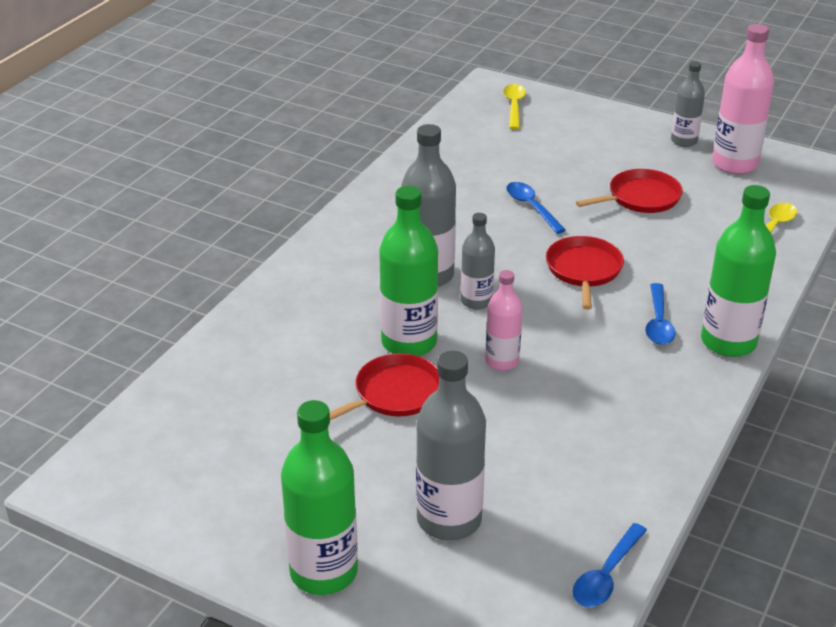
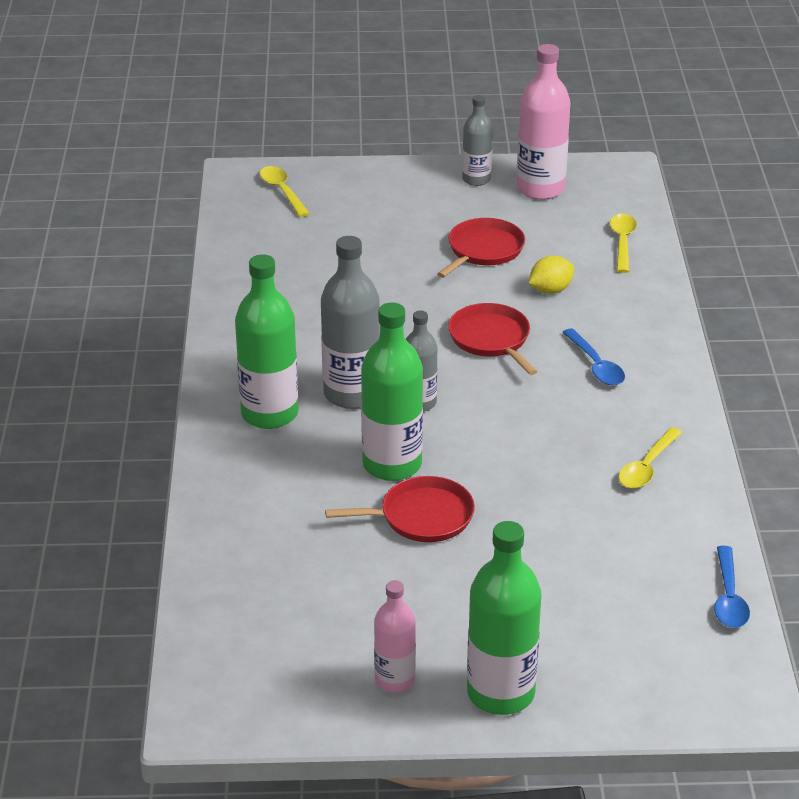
camera: 30 degrees left, 0 degrees up
(394, 394) = (421, 516): red pan -> red pan turned 60 degrees clockwise
(449, 519) = (566, 606): grey bottle -> none
(502, 361) = (491, 450): pink bottle -> pink bottle (395, 680)
(531, 207) = (391, 293): blue spoon -> none
(630, 426) = (647, 467): none -> yellow spoon
(671, 247) = (550, 290): none -> yellow lemon
(728, 342) = (667, 362): green bottle -> green bottle (269, 414)

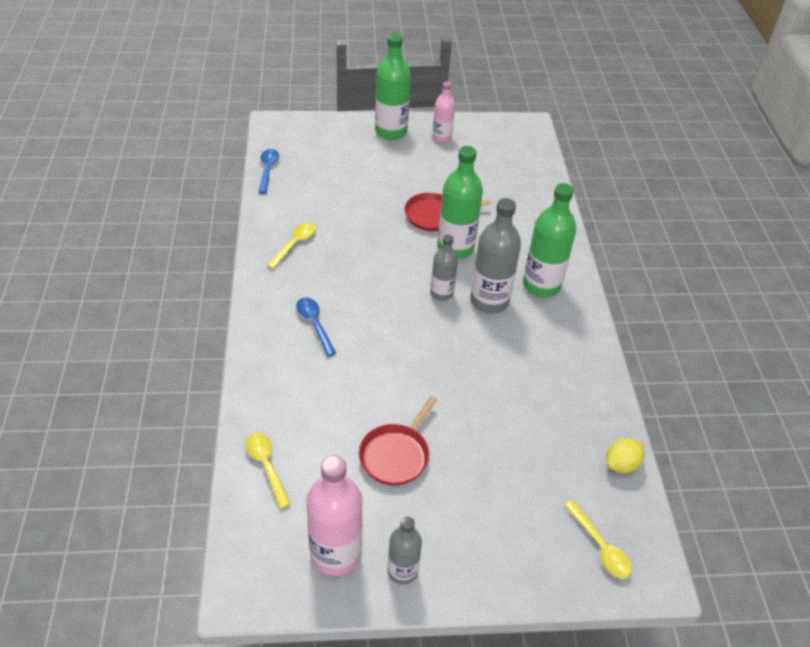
camera: 175 degrees right, 10 degrees up
(491, 339) = (391, 350): red pan -> none
(550, 290) = (340, 403): yellow lemon -> yellow lemon (621, 464)
(622, 242) = (266, 466): yellow spoon -> yellow spoon turned 150 degrees clockwise

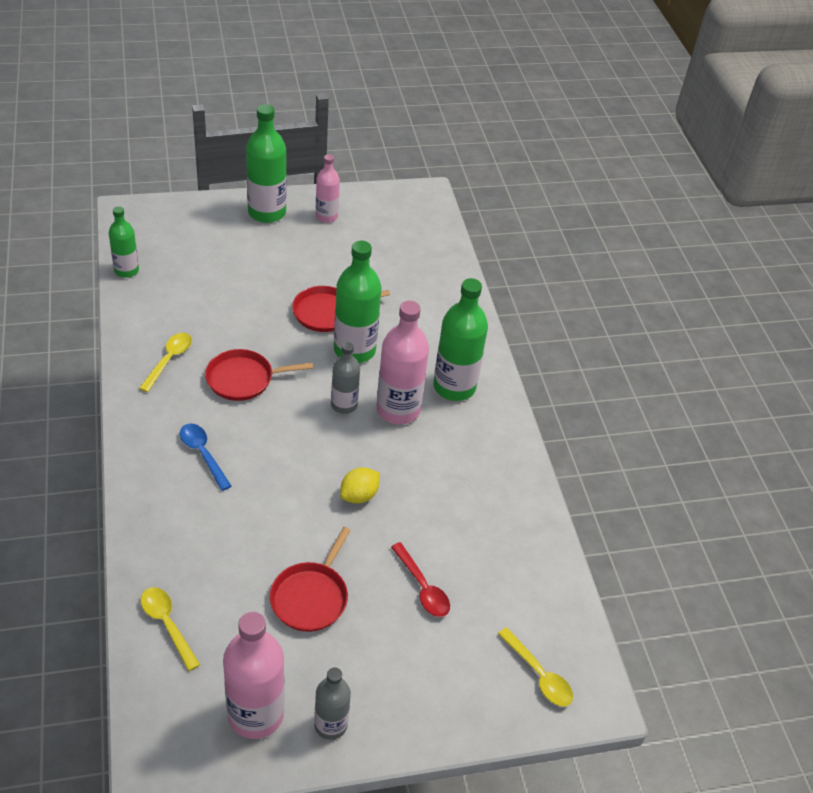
camera: 10 degrees left, 0 degrees up
(268, 170) = (126, 270): blue spoon -> green bottle
(356, 265) = (243, 379): none -> red pan
(489, 301) = (398, 410): grey bottle -> pink bottle
(498, 456) = (422, 587): none -> red spoon
(621, 464) = (555, 582): yellow lemon -> yellow lemon (359, 495)

